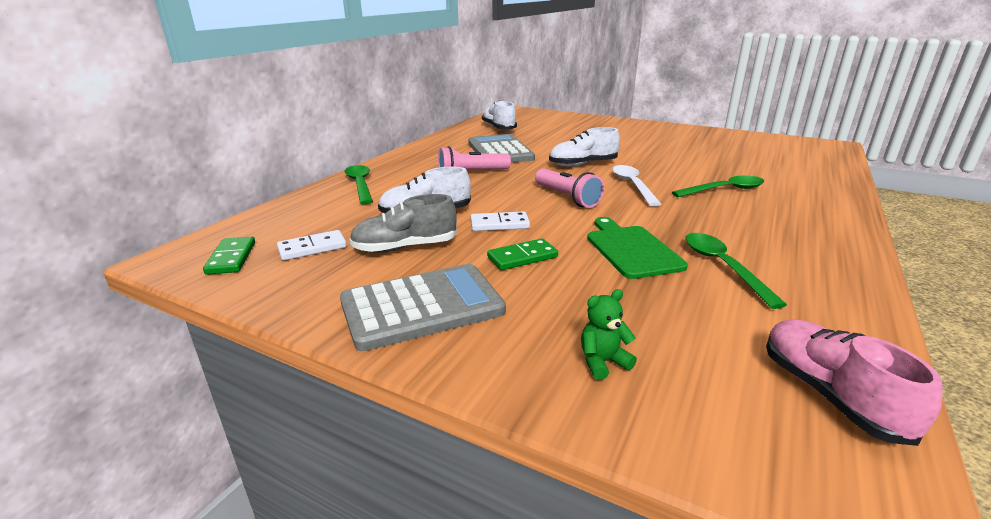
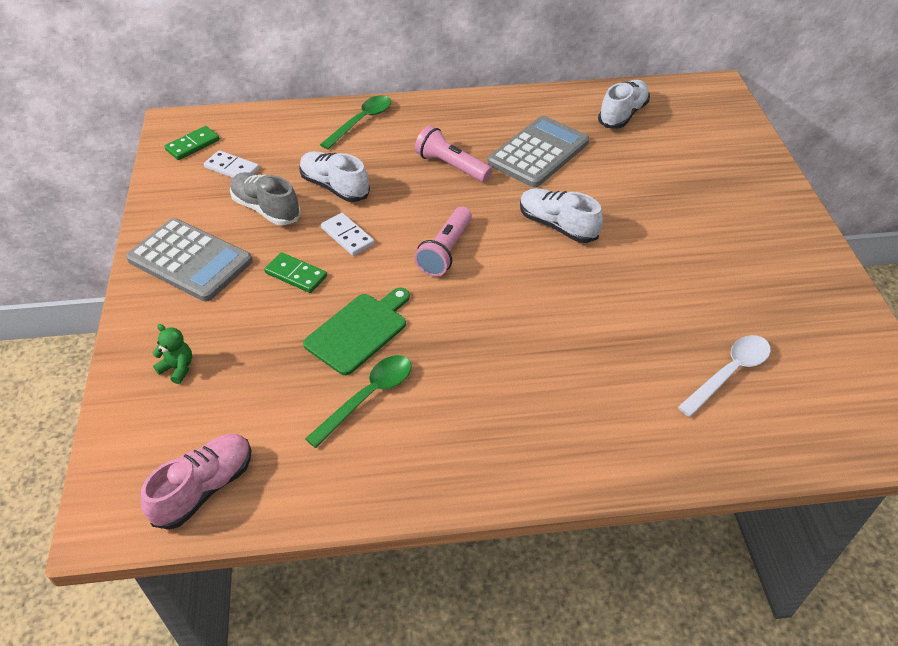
camera: 55 degrees right, 20 degrees up
(633, 185) = (525, 283): white spoon -> white spoon (729, 373)
(724, 190) = (580, 357): green spoon -> none

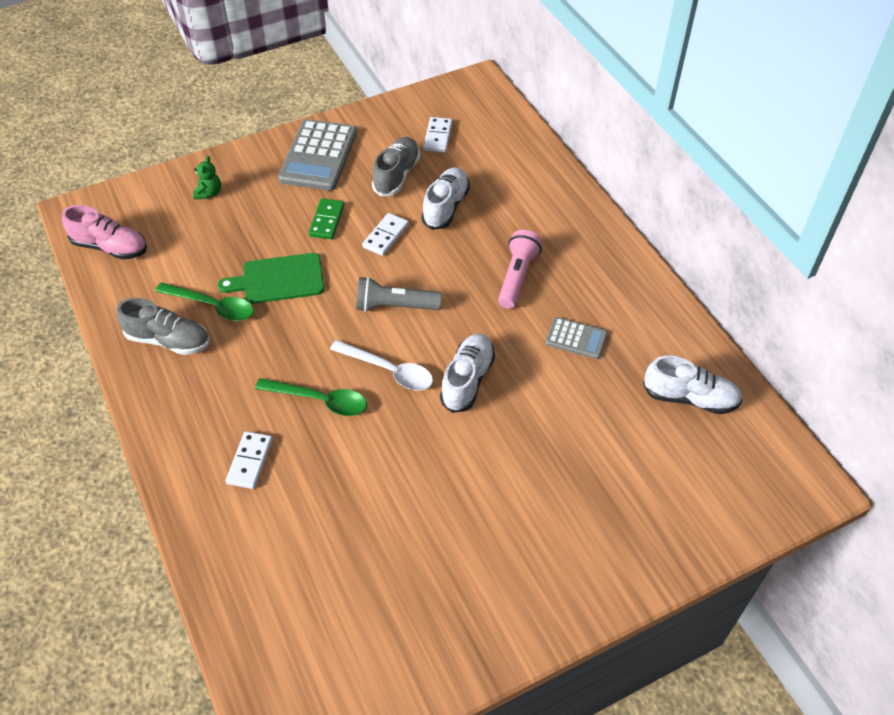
camera: 70 degrees right, 5 degrees up
(193, 145) = (456, 103): green domino -> none
(359, 331) = (279, 279): green cutting board -> green cutting board turned 150 degrees clockwise
(361, 121) = (550, 193): green spoon -> green spoon (319, 400)
(400, 448) = (168, 340): none -> grey shoe
(445, 251) = (395, 306): pink flashlight -> grey flashlight
(538, 153) = (576, 339): grey calculator -> grey calculator, size x0.53
(601, 403) = (250, 461): none -> white domino
(729, 373) = (316, 558): white spoon -> white spoon (389, 371)

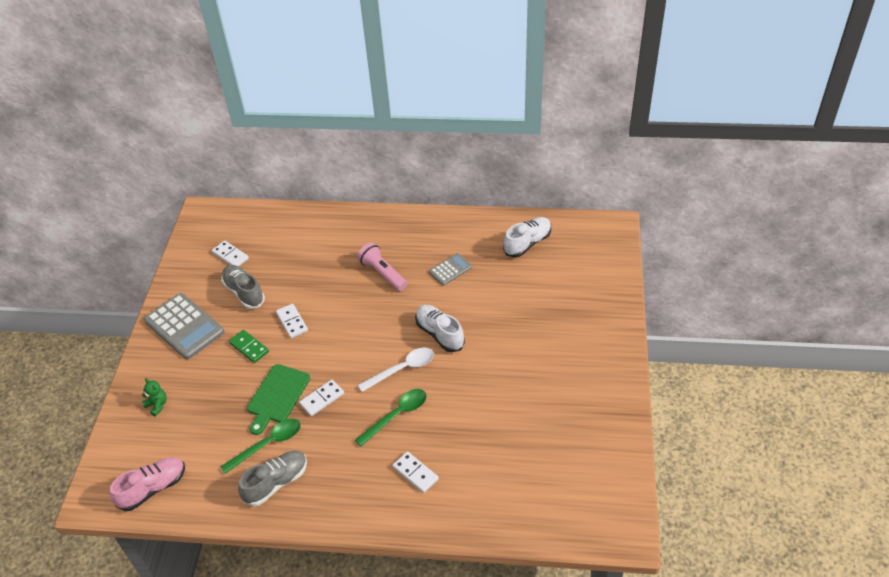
camera: 55 degrees left, 5 degrees down
(299, 319) = (322, 399): none -> white domino
(395, 306) = (354, 343): grey flashlight -> none
(446, 207) = (295, 280): white shoe -> none

